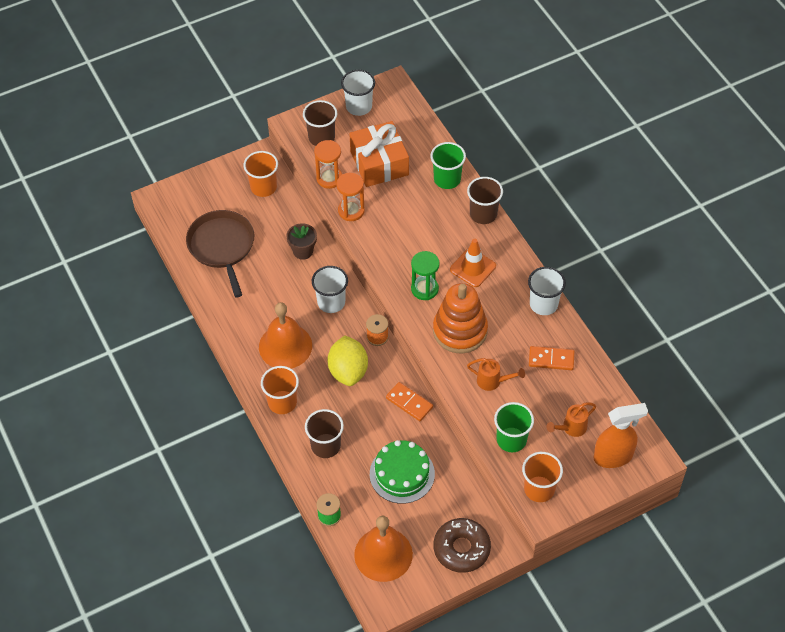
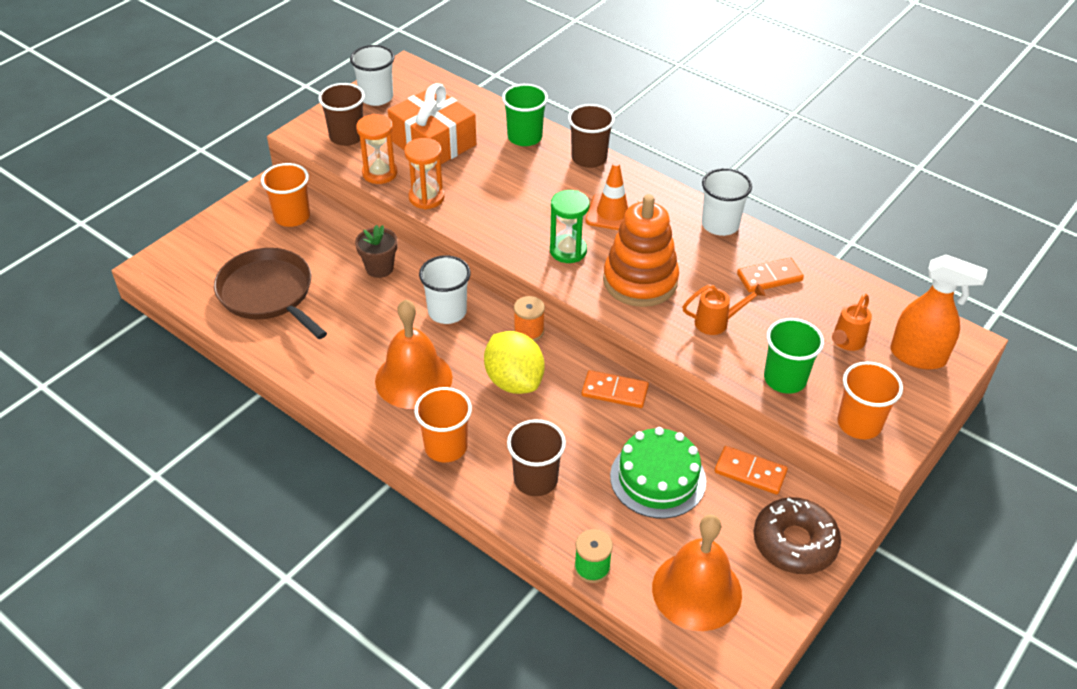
camera: 25 degrees left, 10 degrees down
(463, 492) = (750, 472): none -> orange domino
(613, 457) = (918, 356): orange spray bottle -> orange spray bottle turned 60 degrees clockwise

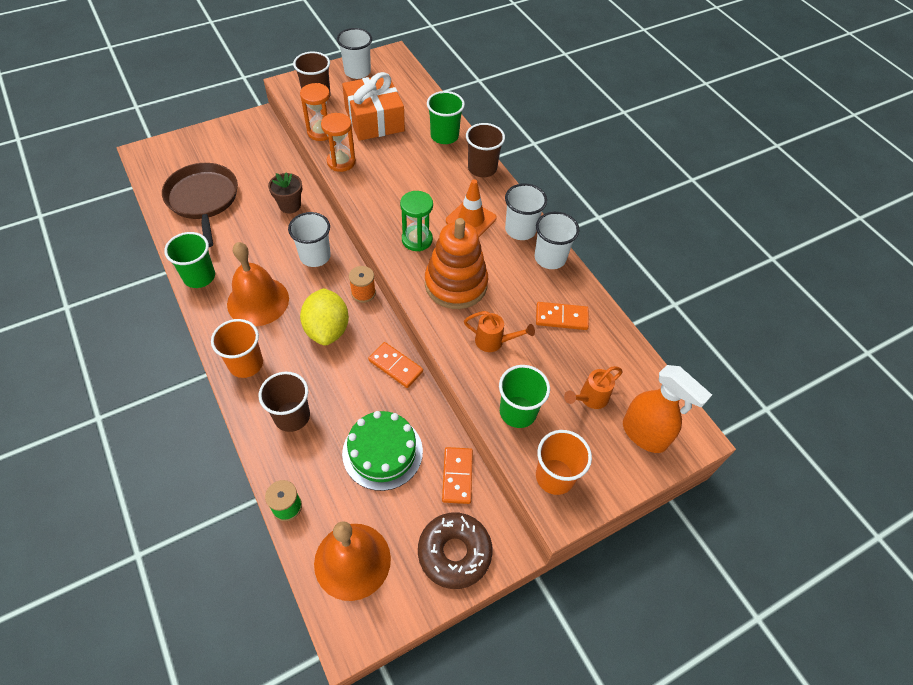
camera: 20 degrees right, 10 degrees up
(292, 216) = (256, 146): orange cup -> none
(324, 377) = (199, 277): none -> green cup
(671, 207) = (520, 229): none -> white cup
(750, 472) = (457, 476): orange domino -> orange domino turned 45 degrees clockwise

